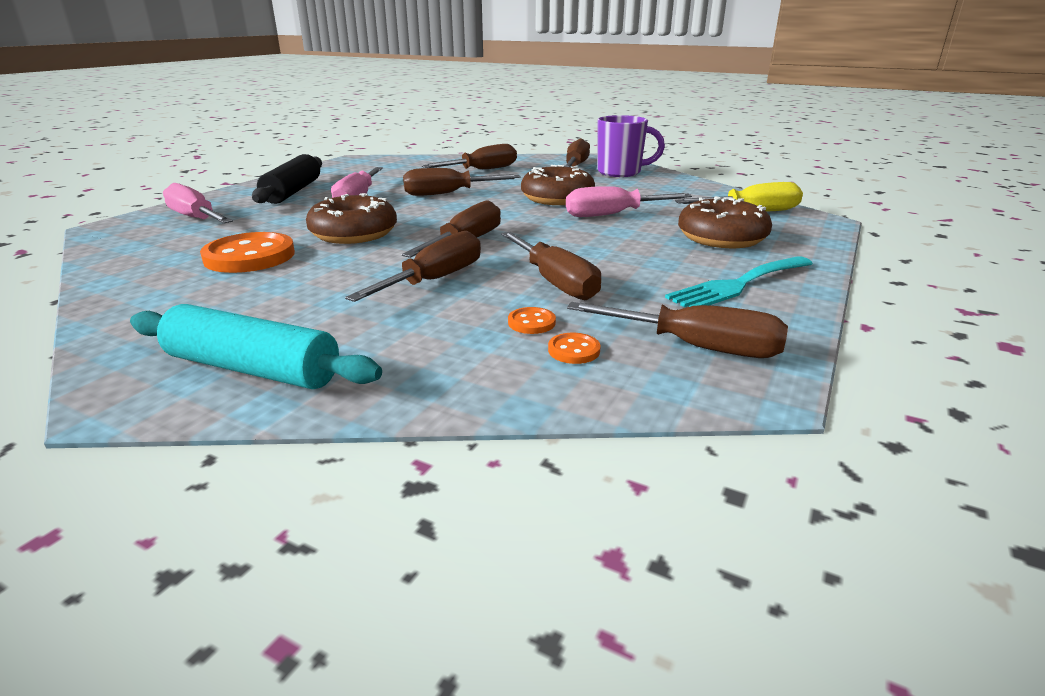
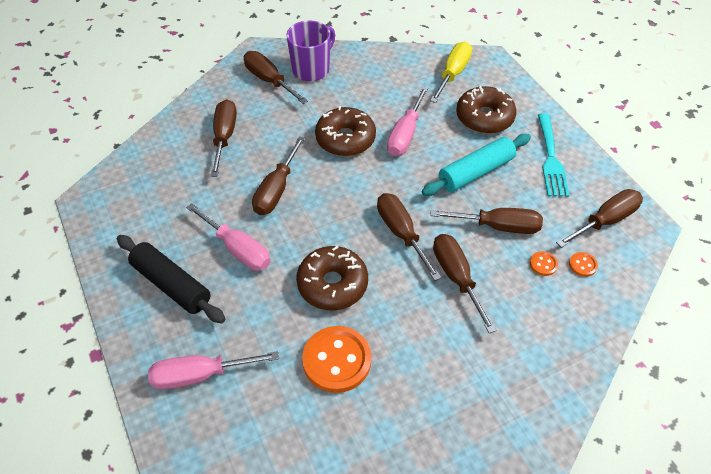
camera: 55 degrees left, 25 degrees up
(253, 368) = (527, 401): turquoise rolling pin -> turquoise rolling pin (475, 172)

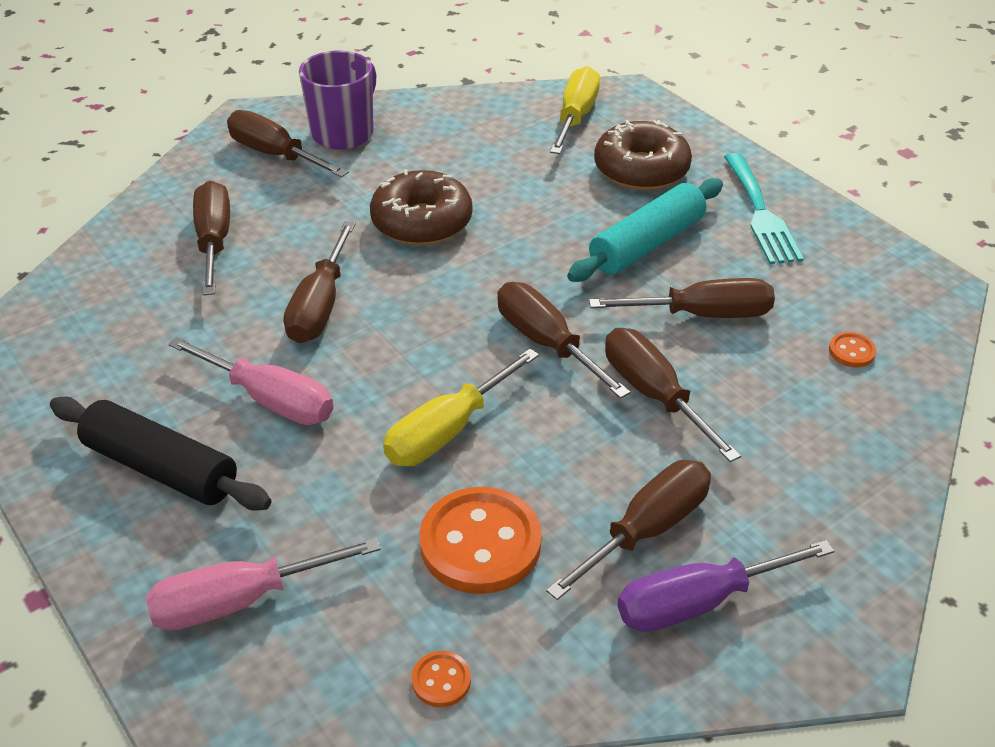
camera: 10 degrees left, 10 degrees down
(332, 284) = (447, 431): brown donut -> yellow screwdriver
(405, 134) = (519, 205): pink screwdriver -> none
(451, 418) = (698, 602): none -> purple screwdriver
(543, 264) = (789, 358): orange button -> orange button (441, 680)
(605, 221) = (869, 287): brown screwdriver -> brown screwdriver (647, 529)

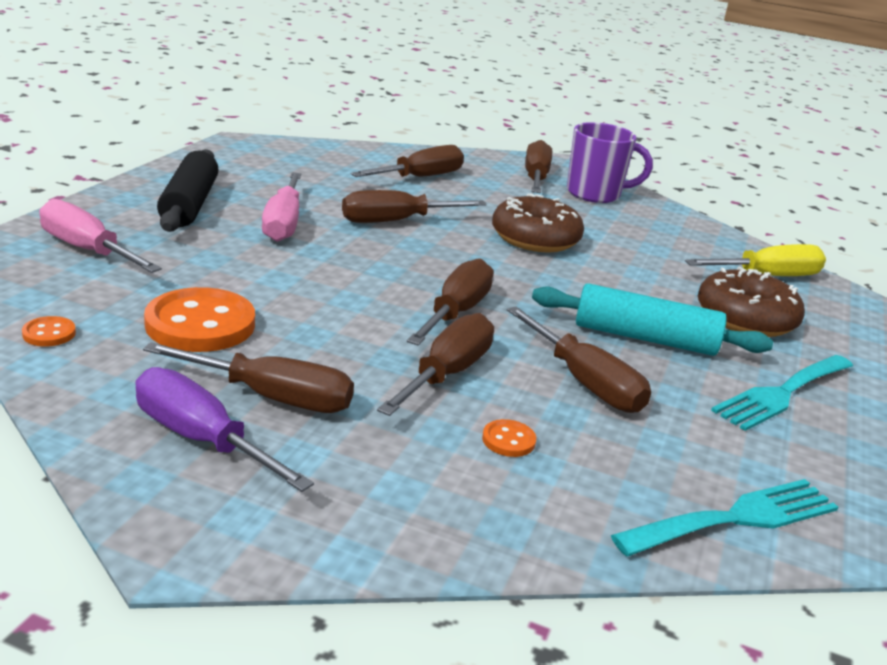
camera: 55 degrees right, 15 degrees down
(447, 431) = (311, 290): yellow screwdriver -> none
(851, 351) = (641, 484): orange button -> orange button (508, 440)
(905, 323) = (736, 518): none -> turquoise fork

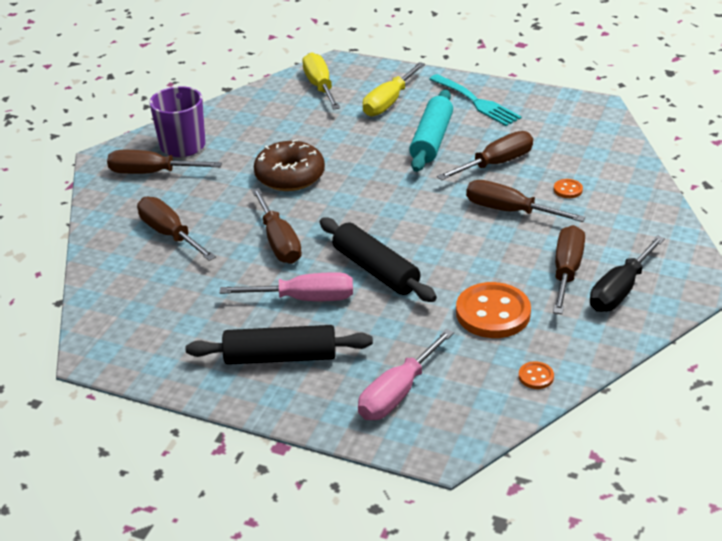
camera: 85 degrees left, 10 degrees up
(201, 439) = (619, 290): purple screwdriver -> black screwdriver
(325, 264) = (376, 270): none -> black rolling pin
(456, 312) = (428, 209): brown screwdriver -> none
(736, 518) = (598, 129): turquoise fork -> none
(745, 318) = (388, 102): brown donut -> yellow screwdriver

